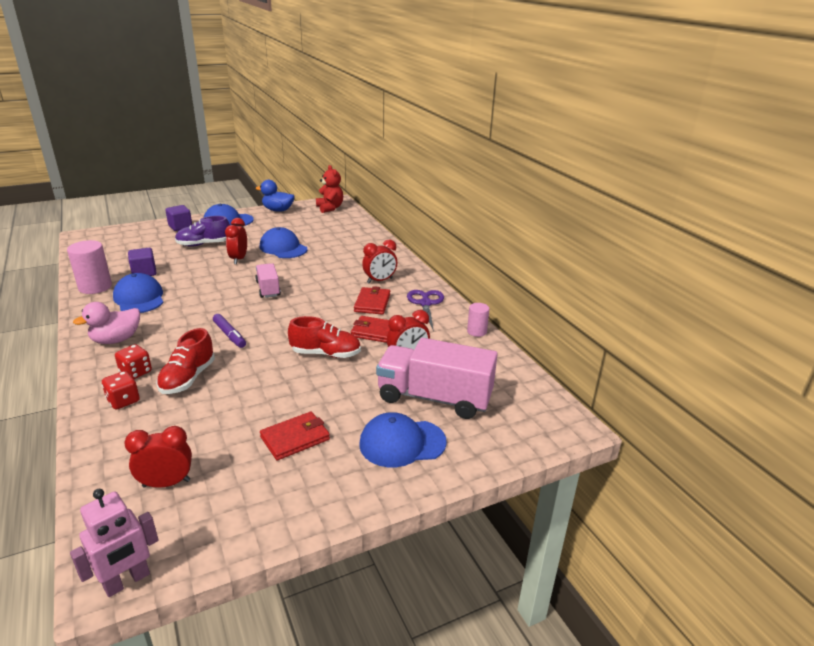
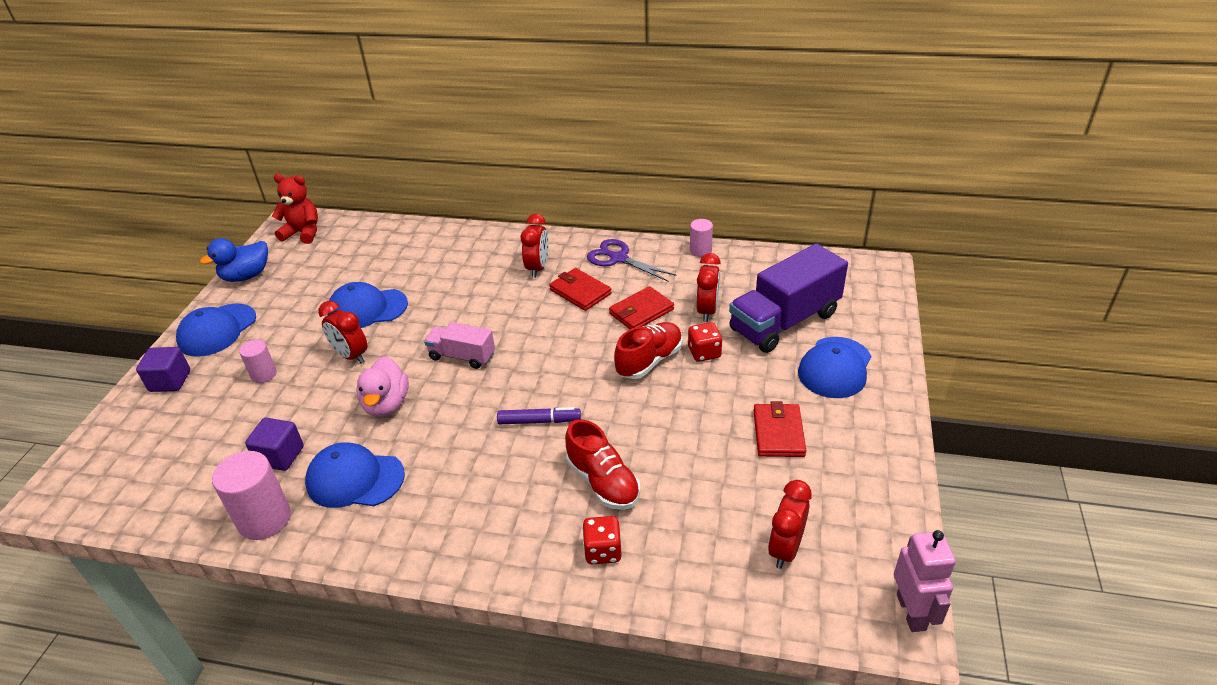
camera: 50 degrees left, 10 degrees up
(116, 340) = (448, 527): pink duck -> pink duck (386, 404)
(136, 372) = (548, 525): red dice -> red dice (704, 353)
(204, 244) = (264, 374): purple shoe -> pink cylinder
(434, 398) = (784, 322): pink truck -> purple truck

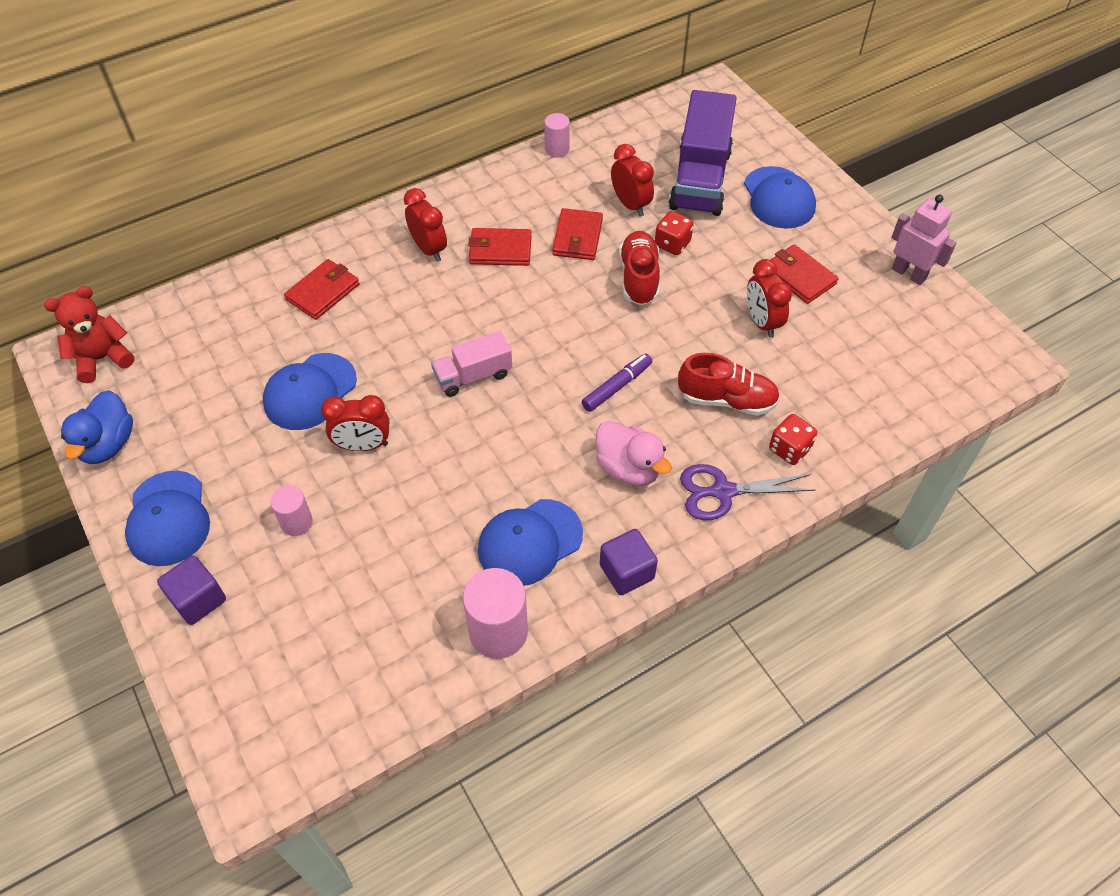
camera: 45 degrees left, 15 degrees up
(280, 456) = (432, 575): purple cube -> purple cube (626, 572)
(386, 404) = (465, 464): pink duck -> pink duck (629, 468)
(448, 259) = (323, 292): none -> red wallet
(618, 258) = (493, 197): purple scissors -> purple scissors (722, 492)
(785, 549) = (897, 359): red clock -> red clock (762, 322)
(911, 612) = (1006, 347): pink robot -> pink robot (909, 273)

